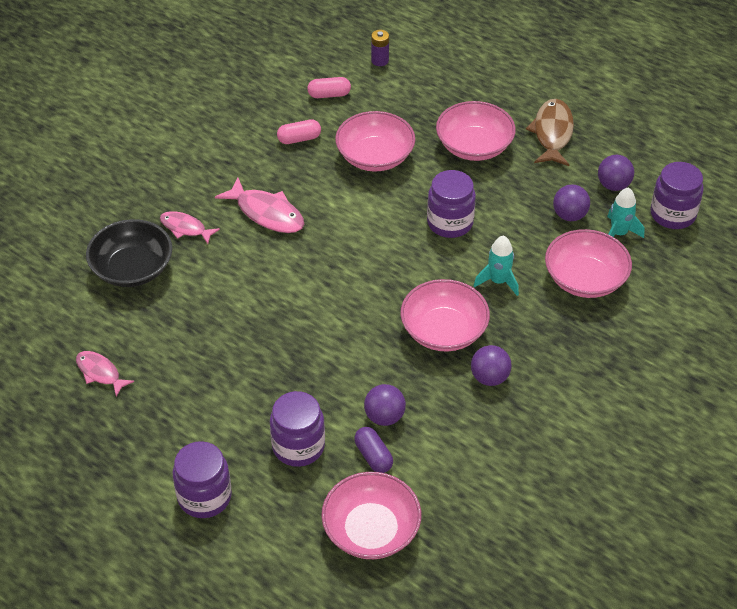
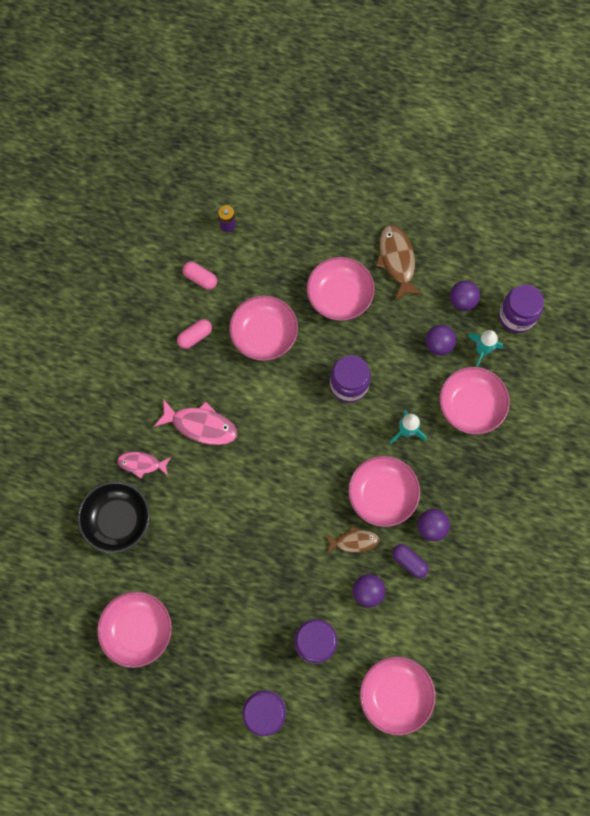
camera: 20 degrees left, 25 degrees up
(100, 373) = (138, 630): pink fish -> pink bowl
(329, 95) = (200, 278): pink capsule -> pink capsule turned 60 degrees clockwise
(373, 456) = (373, 630): purple capsule -> purple capsule (409, 562)
(390, 364) = (354, 541): none -> brown fish

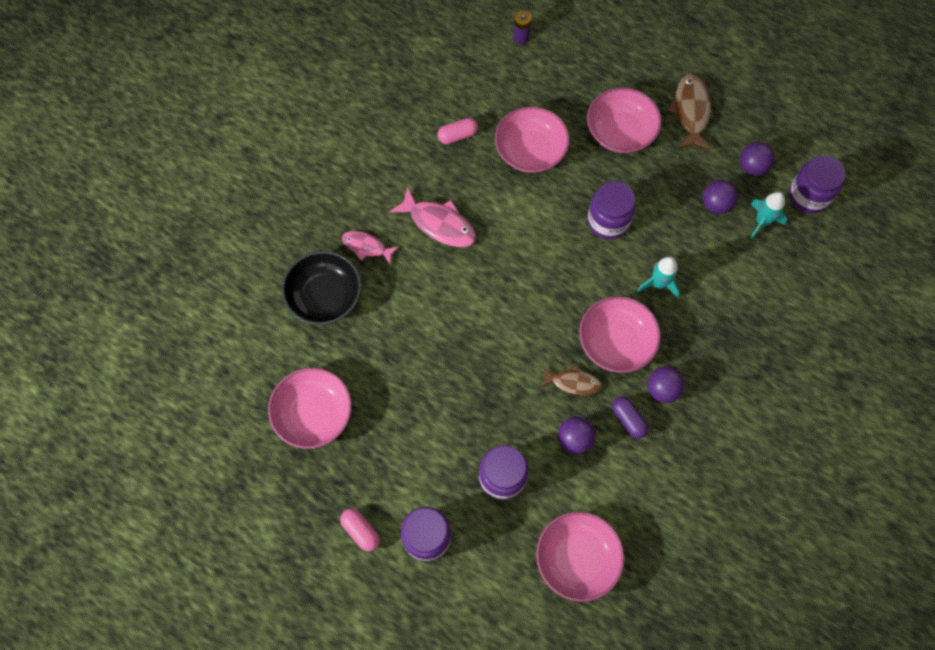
camera: 15 degrees right, 5 degrees down
(200, 278) = (478, 81): pink capsule -> pink capsule (361, 531)
(470, 406) = (736, 274): pink bowl -> none

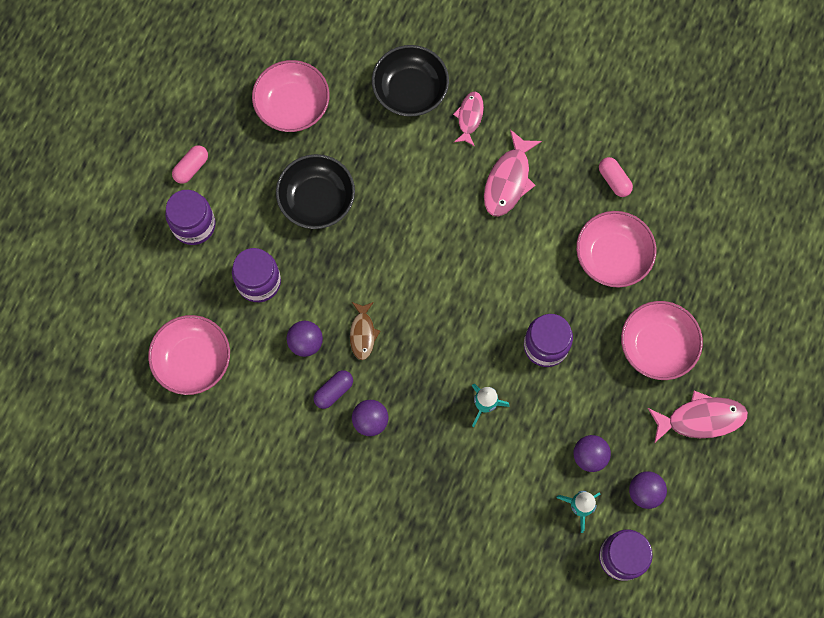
camera: 80 degrees right, 5 degrees up
(423, 405) = (317, 199): none -> black bowl
(521, 37) = (753, 225): purple battery -> none
(616, 342) = (412, 370): pink bowl -> none
(690, 111) = (700, 419): brown fish -> pink fish

